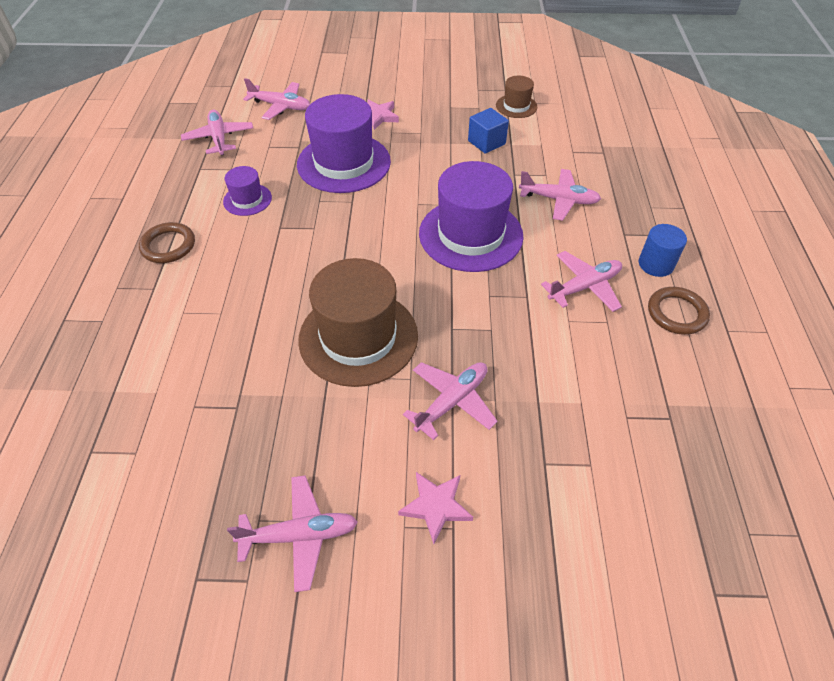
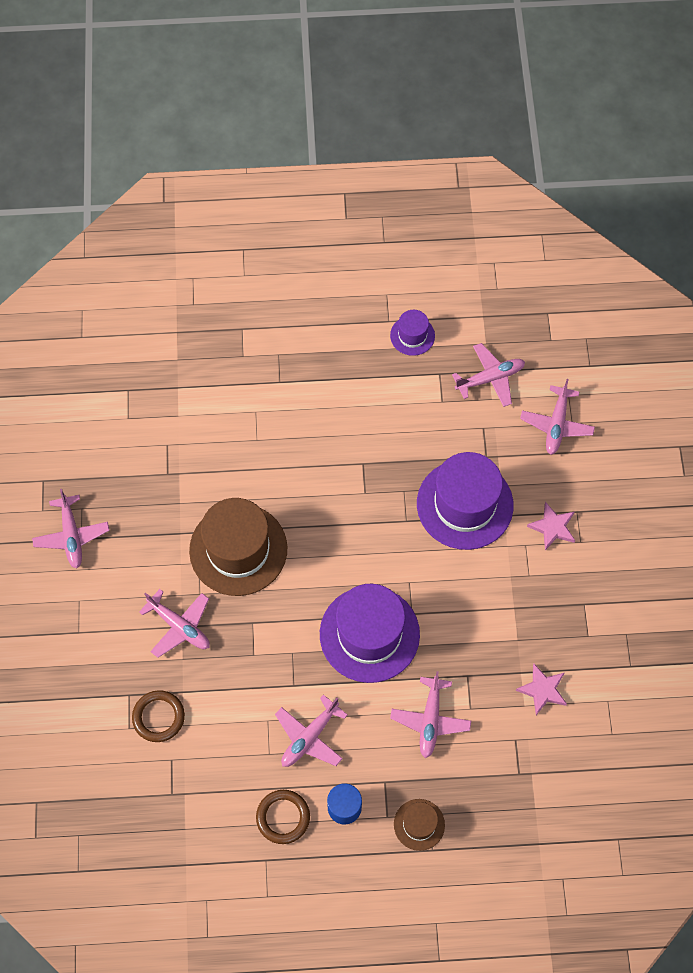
camera: 85 degrees right, 15 degrees up
(168, 246) = (330, 378): brown ring -> brown ring (158, 717)
(247, 200) = (398, 427): purple hat -> purple hat (412, 335)
(436, 506) = (93, 620): pink star -> pink star (542, 690)
(486, 142) = (519, 646): blue cube -> none
(516, 106) = (597, 679): brown hat -> brown hat (419, 824)
(584, 287) = (309, 737): pink plane -> pink plane turned 75 degrees clockwise

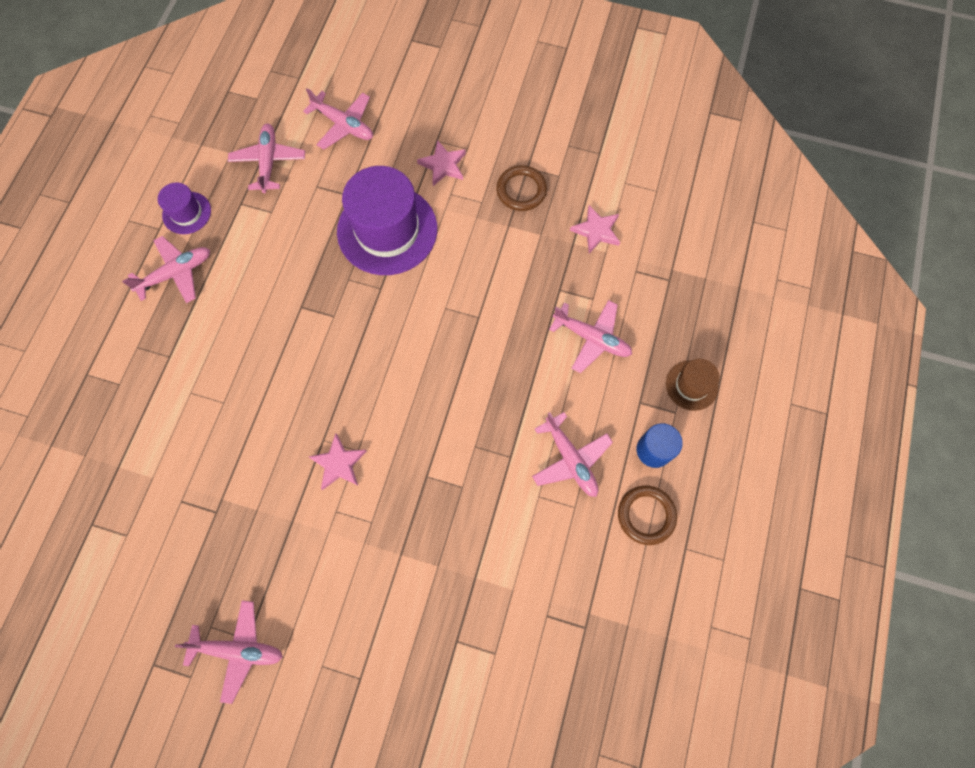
camera: 70 degrees left, 5 degrees up
(158, 717) = (494, 614): brown ring -> brown ring (521, 190)
(180, 626) = (400, 557): pink plane -> pink plane (176, 273)
(238, 549) = (339, 464): brown hat -> pink star
(369, 634) = (484, 364): purple hat -> none

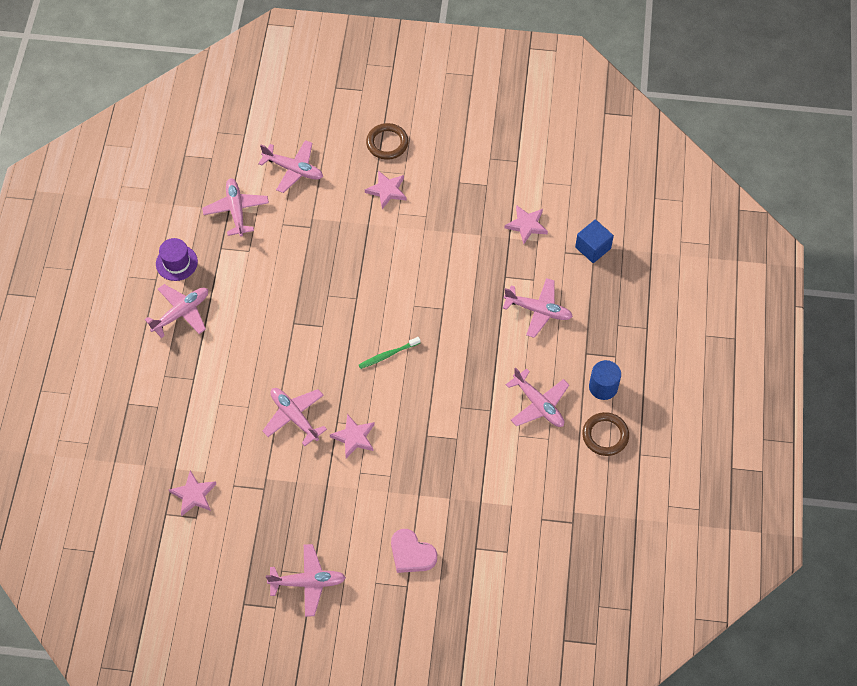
camera: 10 degrees left, 10 degrees down
(131, 505) = (193, 495): none -> pink star
(274, 424) = (294, 416): none -> pink plane
(375, 634) = (411, 554): none -> pink heart
(387, 230) = (351, 251): purple hat -> none
(401, 365) = (387, 355): none -> green toothbrush
(521, 190) = (457, 201): brown ring -> brown ring (387, 143)
(670, 271) = (593, 248): none -> blue cube
(691, 385) = (625, 334): brown hat -> none

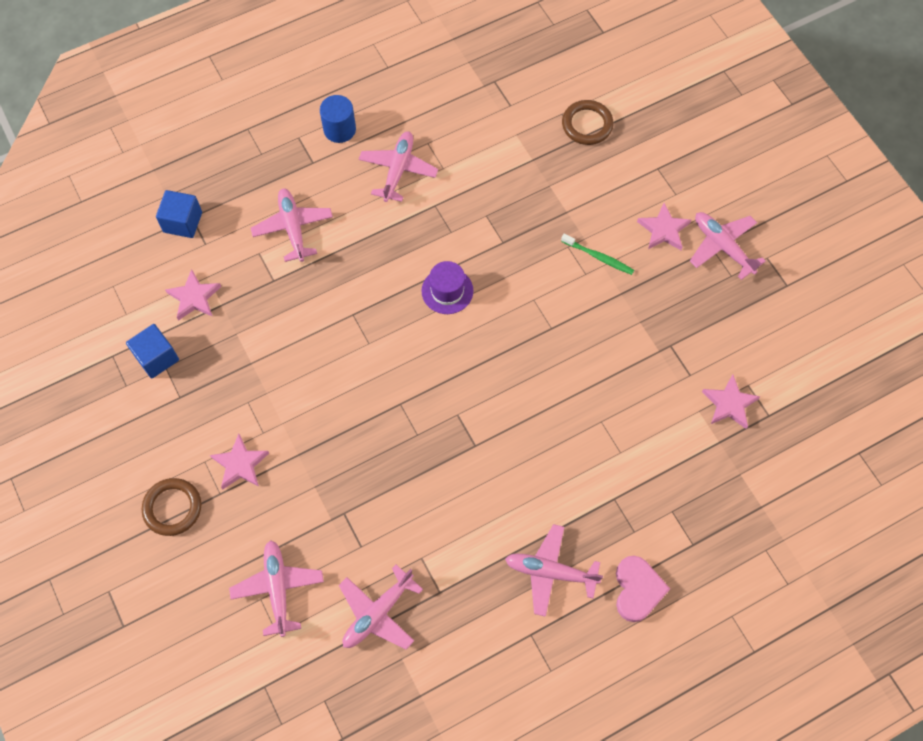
camera: 125 degrees left, 5 degrees up
(176, 263) = (493, 628): purple hat -> purple hat (447, 291)
(294, 416) = (577, 370): pink plane -> none
(354, 437) = (555, 302): pink star -> pink star (663, 230)
(387, 355) = (444, 330): green toothbrush -> green toothbrush (599, 257)
(411, 554) = (626, 183): pink heart -> pink heart (637, 590)
(497, 183) = (157, 358): none -> blue cube
(605, 435) = (389, 101): brown ring -> brown ring (587, 125)

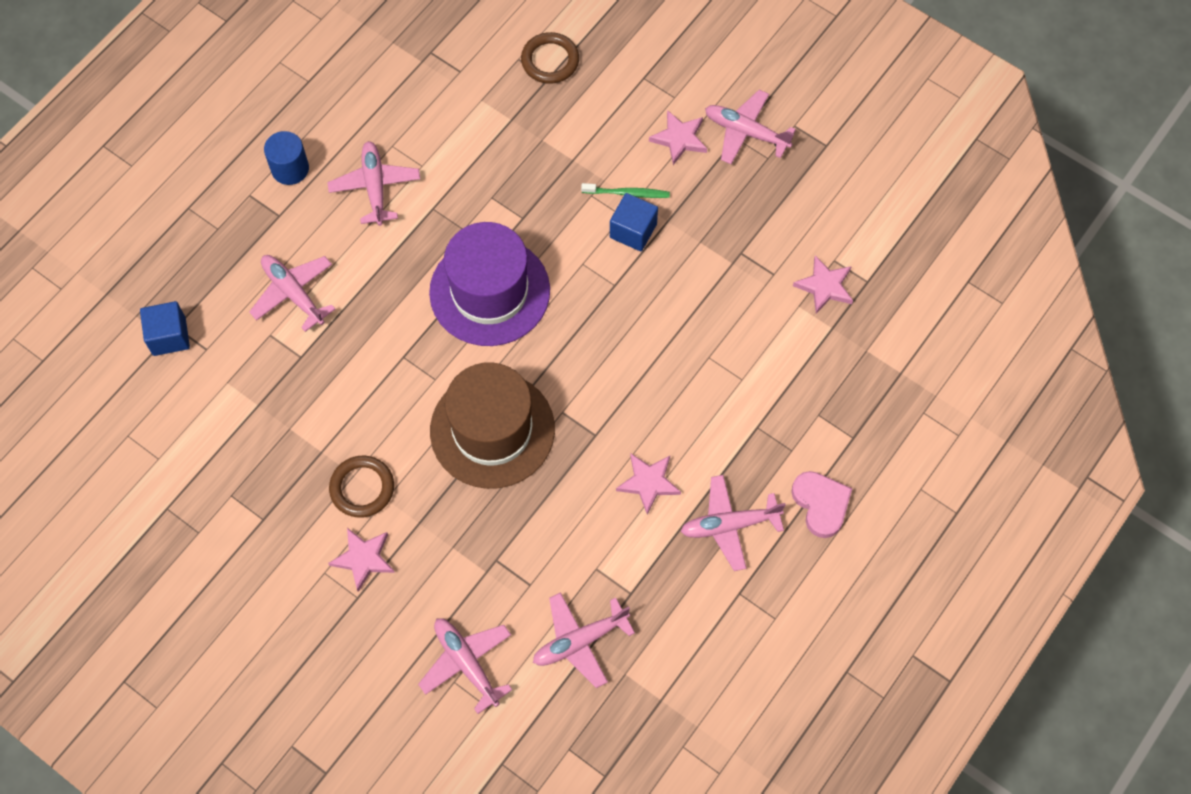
camera: 25 degrees left, 0 degrees up
(157, 358) = (216, 489): blue cube -> blue cube (633, 231)
(172, 508) = (315, 634): brown ring -> brown ring (362, 488)
(194, 297) = (224, 410): pink star -> pink star (648, 482)
(377, 613) = (579, 641): pink plane -> pink plane turned 45 degrees clockwise
(394, 404) = (492, 430): none -> brown hat
(447, 291) = (489, 291): purple hat -> purple hat, size x2.06

